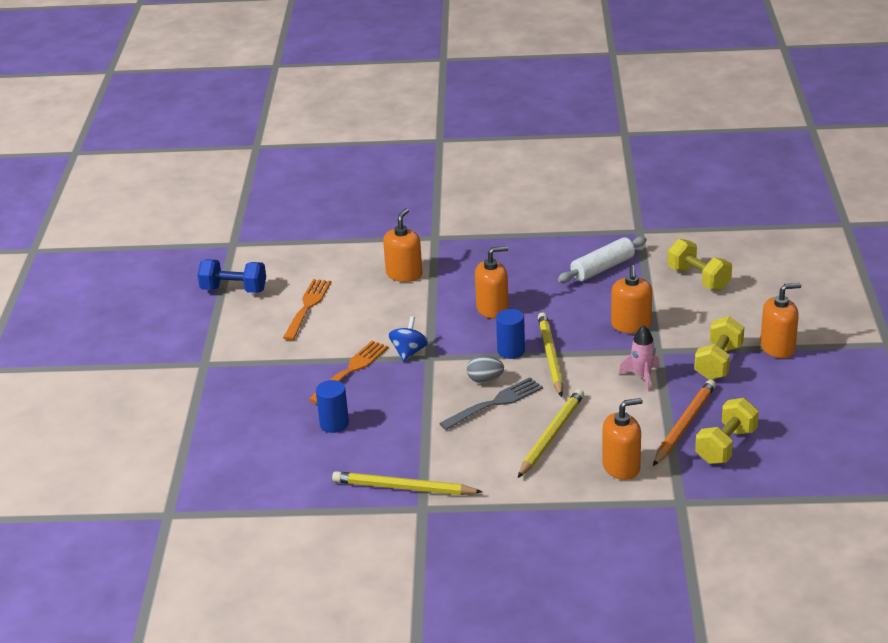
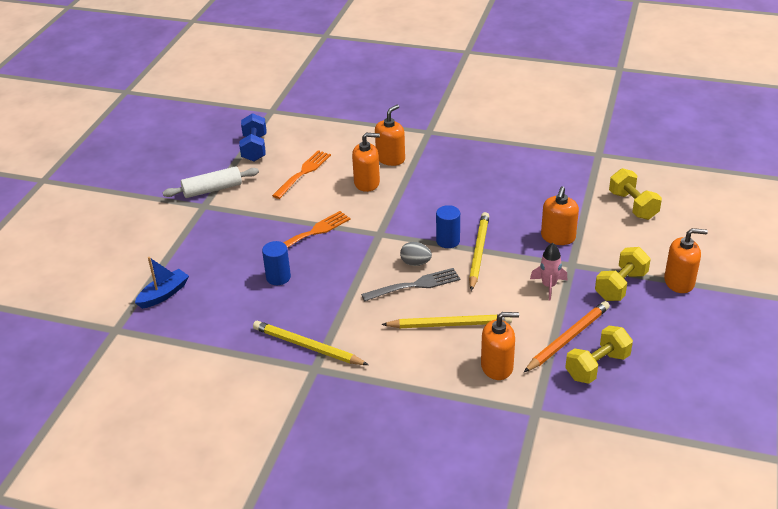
camera: 15 degrees right, 5 degrees up
(206, 467) = (164, 294): none -> blue boat
(234, 290) = (254, 148): blue dumbbell -> blue dumbbell turned 60 degrees clockwise
(409, 352) = (365, 226): blue spinning top -> none
(492, 309) = (448, 201): orange soap dispenser -> orange soap dispenser (367, 183)
(551, 435) = (449, 324): yellow pencil -> yellow pencil turned 45 degrees clockwise
(602, 268) = (554, 182): white rolling pin -> white rolling pin (212, 190)

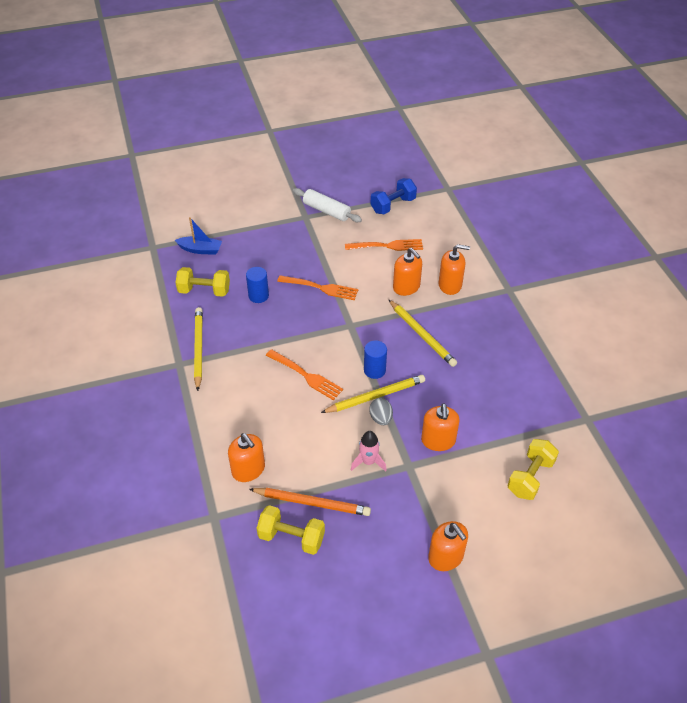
camera: 55 degrees right, 10 degrees up
(415, 263) = (332, 363): grey egg -> grey egg (381, 418)
(415, 285) = (306, 376): grey fork -> orange fork
(449, 324) = (276, 418): yellow pencil -> yellow pencil (422, 335)
(558, 237) = (438, 440): orange soap dispenser -> orange soap dispenser turned 75 degrees counterclockwise
(621, 286) = (406, 513): yellow dumbbell -> yellow dumbbell (204, 291)

